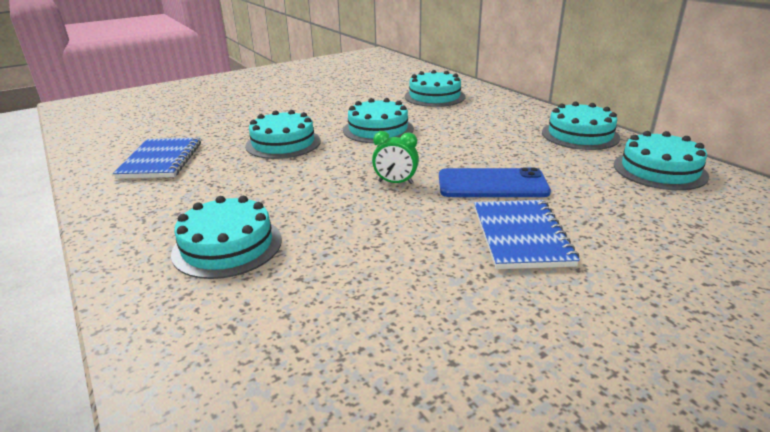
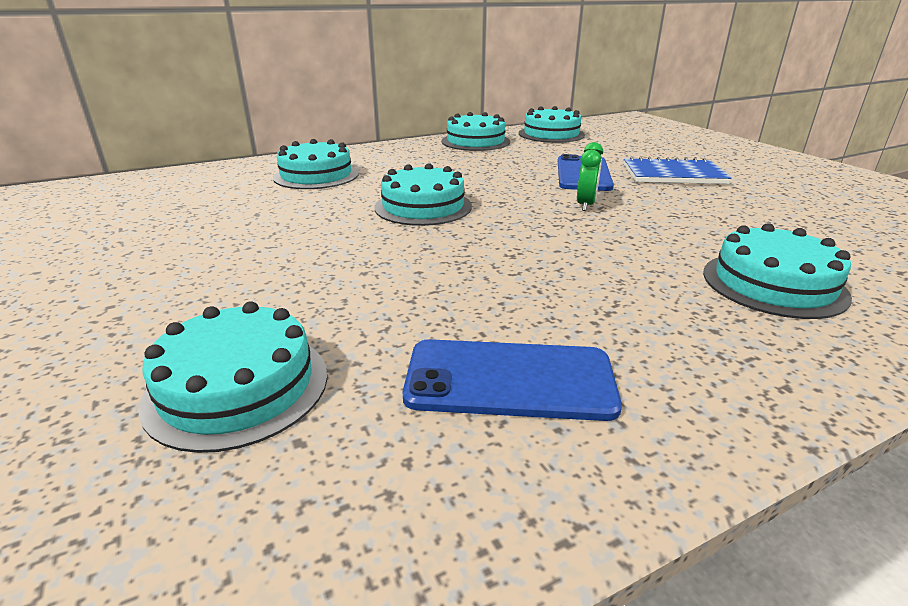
camera: 85 degrees left, 0 degrees up
(161, 160) = (509, 380): blue notebook -> blue phone
(283, 143) = (453, 263): turquoise cake -> turquoise cake (237, 387)

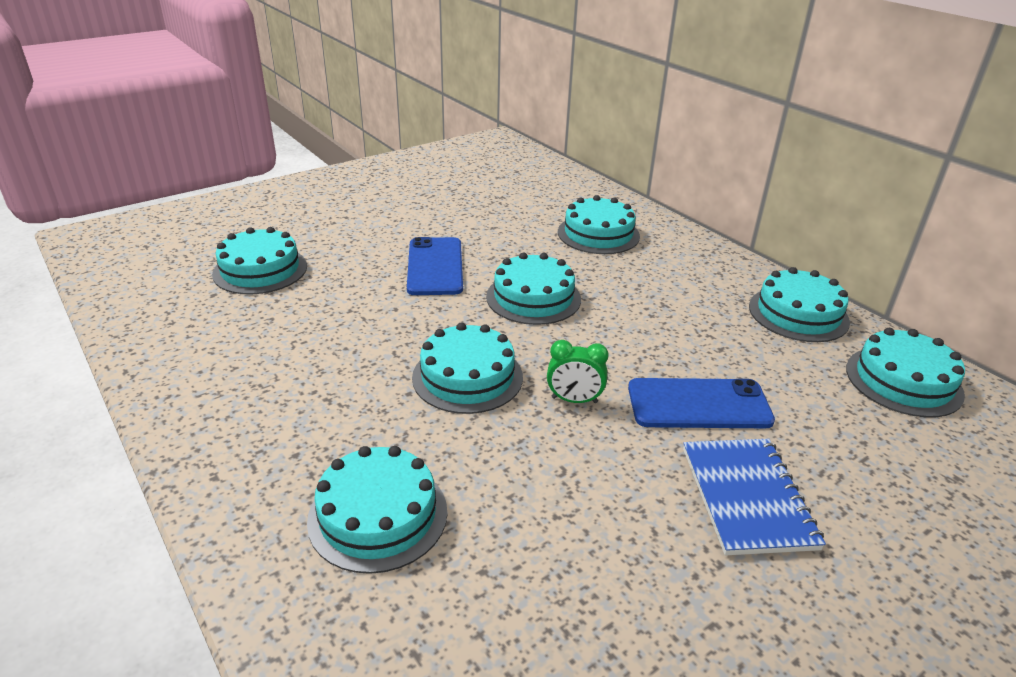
camera: 80 degrees right, 5 degrees up
(509, 380) = (248, 353): blue phone -> blue phone (435, 266)
(557, 240) = (467, 377): none -> turquoise cake

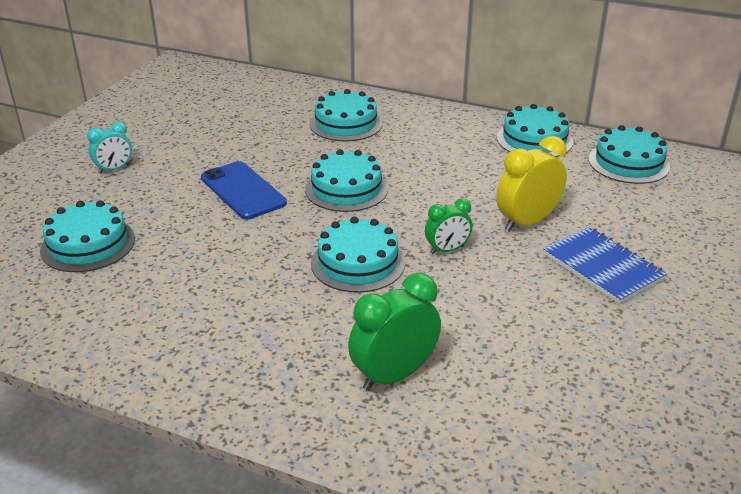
camera: 30 degrees left, 0 degrees up
(350, 213) = (114, 169): none -> turquoise clock
(378, 515) = (394, 375): turquoise cake -> green clock
(698, 404) = (527, 222): blue phone -> yellow clock

